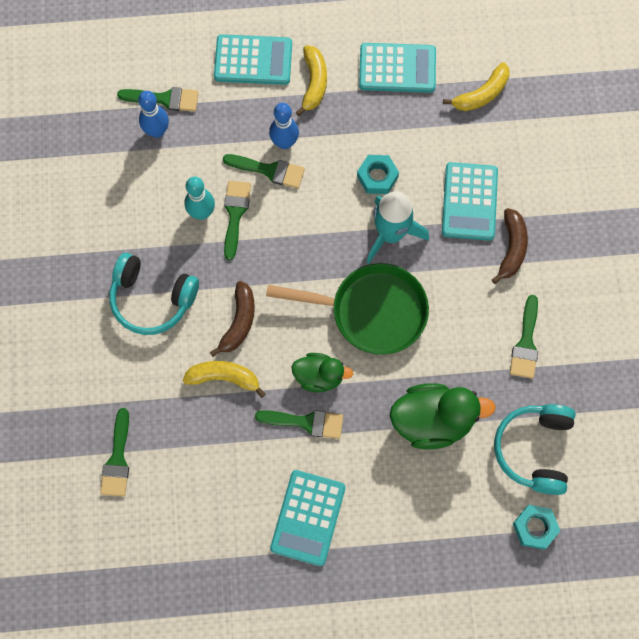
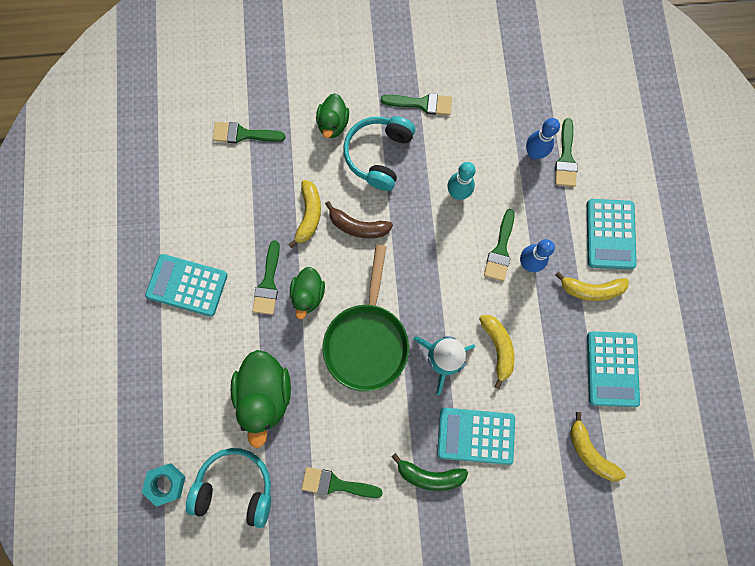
camera: 90 degrees right, 5 degrees up
(110, 352) = (333, 124): none -> green duck
(235, 214) = (457, 221): green brush -> green brush (422, 104)
(377, 177) = (498, 348): turquoise nut -> yellow banana
(511, 248) = (429, 475): brown banana -> green banana

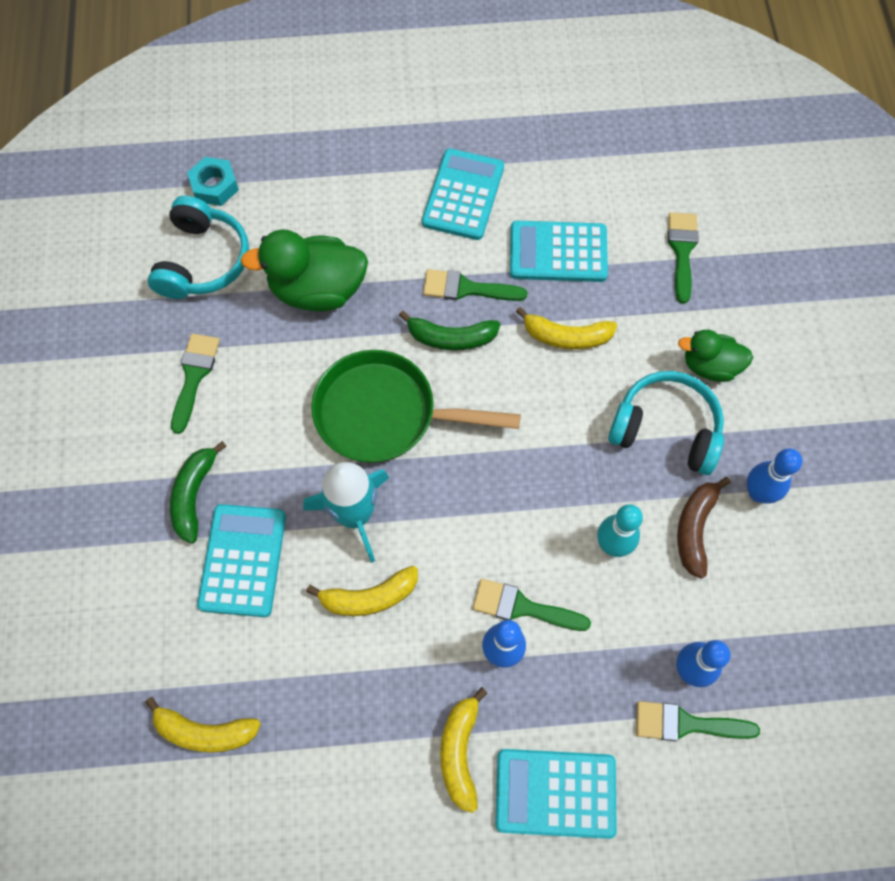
camera: 90 degrees right, 10 degrees down
(308, 294) = (451, 338): green duck -> green banana
(358, 226) = (552, 401): brown banana -> brown banana (695, 528)
(422, 104) = (758, 493): green brush -> blue bowling pin
(590, 452) = (205, 731): yellow banana -> yellow banana turned 135 degrees counterclockwise
(612, 369) = (330, 778): turquoise calculator -> turquoise calculator (558, 252)

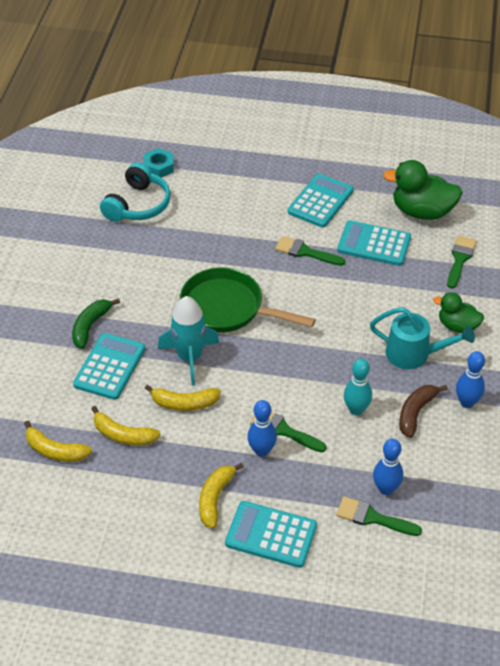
camera: 15 degrees right, 20 degrees down
(194, 376) = (112, 264): green brush -> none
(317, 290) = (206, 234): green duck -> green duck (422, 212)
(451, 338) = (285, 276): green banana -> none
(566, 337) = (363, 291): yellow banana -> yellow banana (123, 435)
(666, 429) = (414, 354): turquoise headphones -> turquoise watering can

